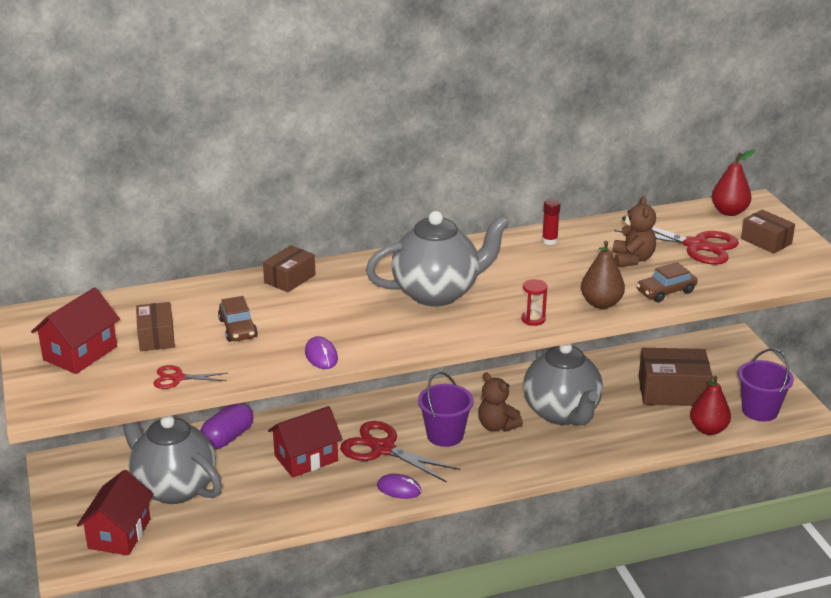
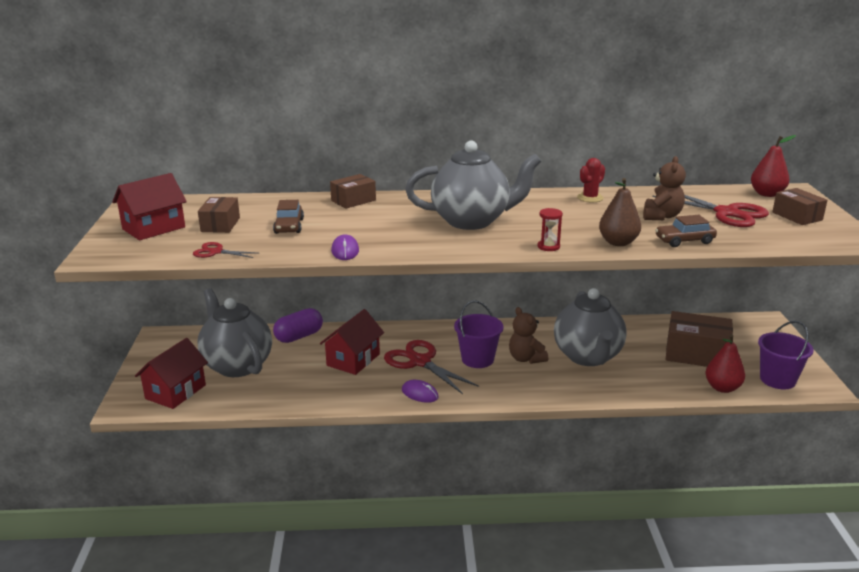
camera: 15 degrees right, 5 degrees down
(306, 458) = (353, 360): red house -> red house turned 45 degrees counterclockwise
(549, 241) = (590, 198): red glue stick -> red cactus

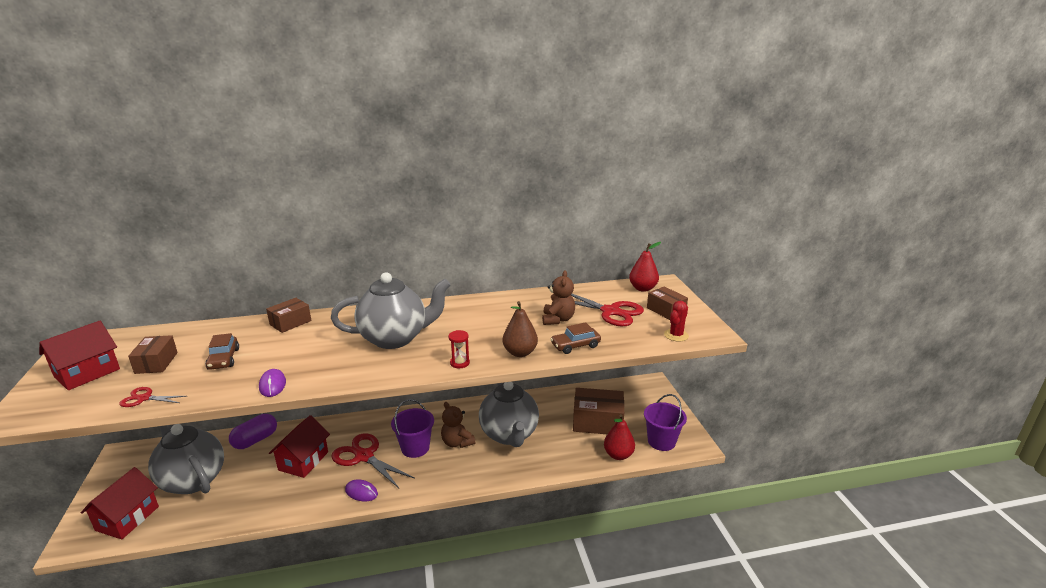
camera: 10 degrees left, 0 degrees up
(590, 198) = (500, 303): red cactus -> red cactus (676, 335)

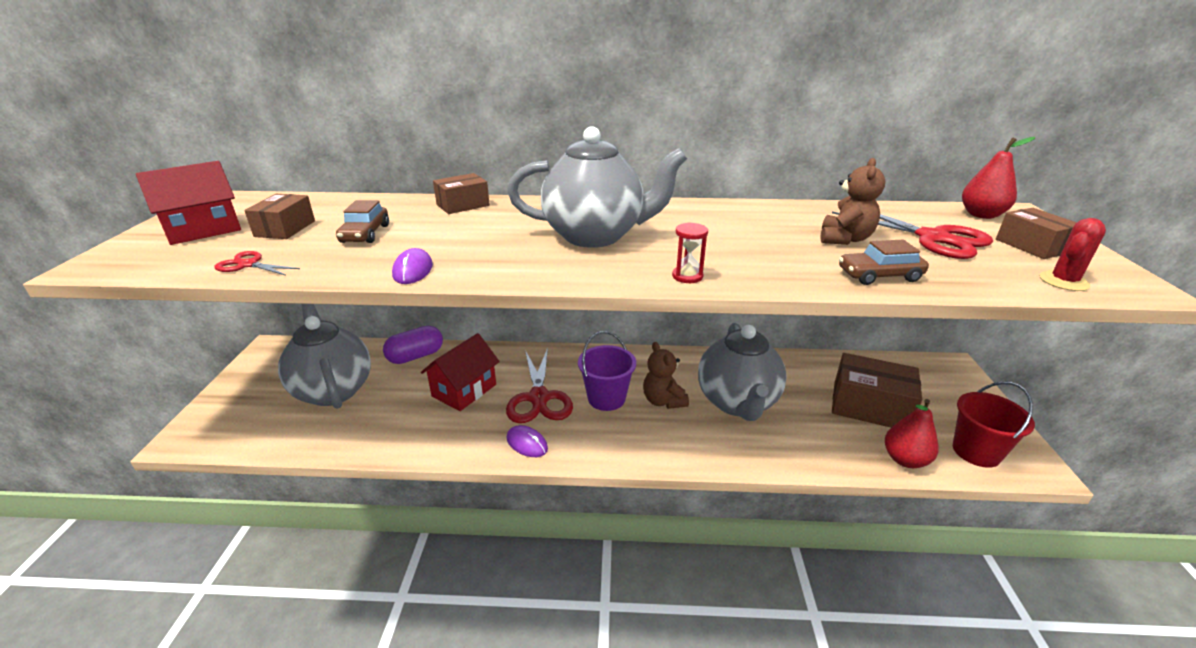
camera: 15 degrees right, 5 degrees up
(127, 518) = (249, 422): red house -> none
(364, 456) = (539, 398): red scissors -> red scissors turned 150 degrees counterclockwise
(520, 353) = (785, 274): brown pear -> none
(661, 441) = (976, 451): purple bucket -> red bucket

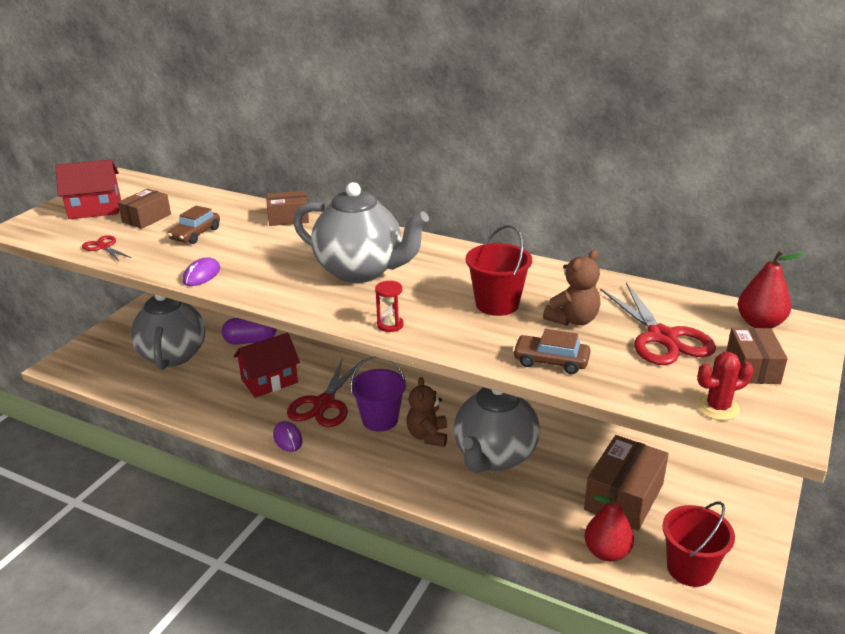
camera: 25 degrees right, 0 degrees up
(762, 239) = (497, 304): none -> red bucket
(869, 406) = (624, 497): brown box -> brown box turned 75 degrees clockwise

